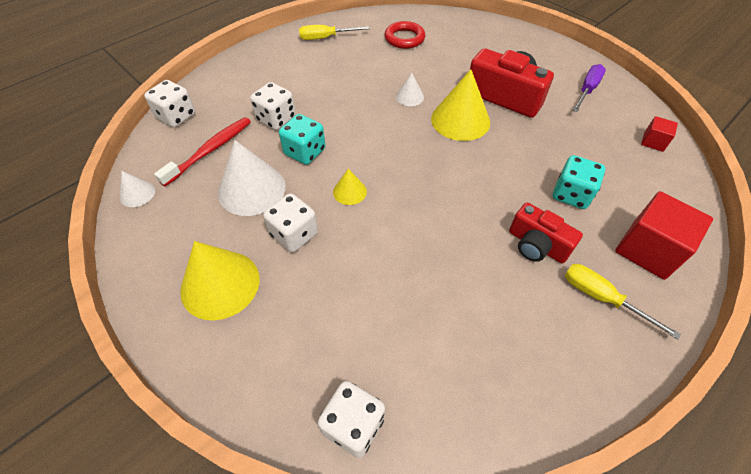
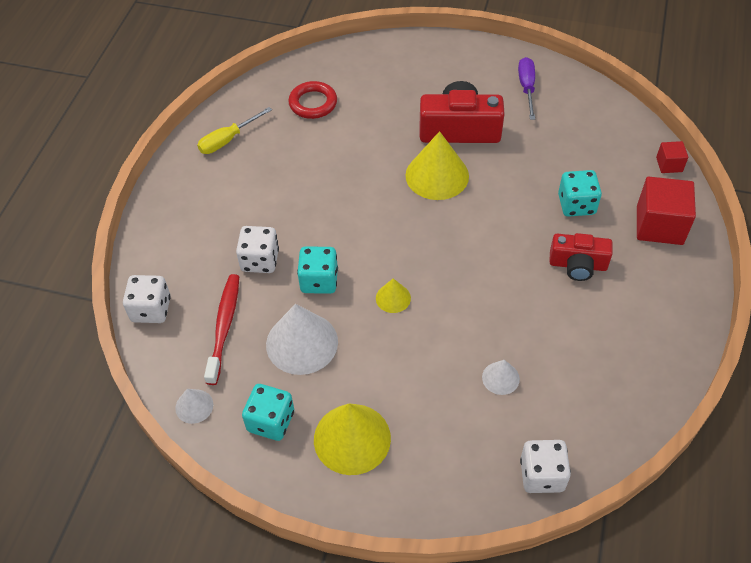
camera: 30 degrees left, 0 degrees up
(175, 234) = (271, 421): none -> turquoise dice
(294, 234) = (377, 362): white dice -> none
(409, 97) = (371, 172): white cone -> white cone (500, 378)
(601, 298) = (649, 283): yellow screwdriver -> none
(653, 142) = (611, 119): red cube -> red cube (669, 164)

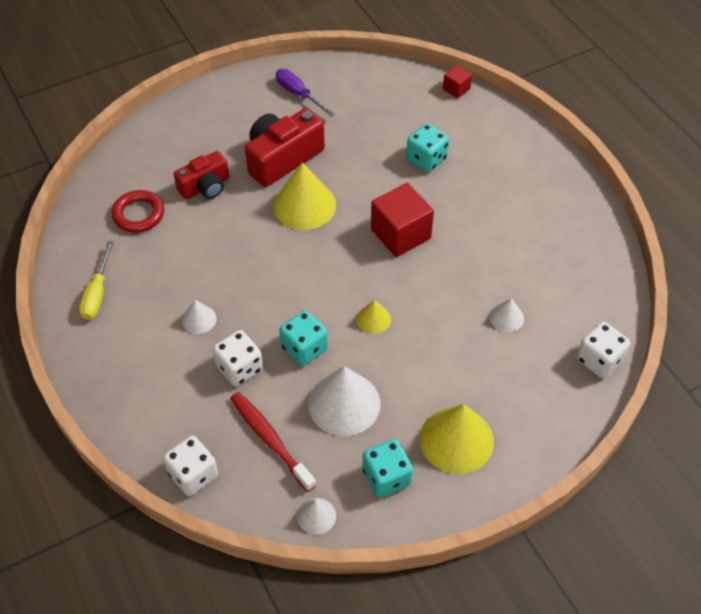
camera: 45 degrees left, 0 degrees up
(271, 205) = (199, 319): none -> white cone
(578, 265) = (472, 201): red camera -> red camera (205, 187)
(659, 225) = (494, 136): red cube -> red cube (400, 234)

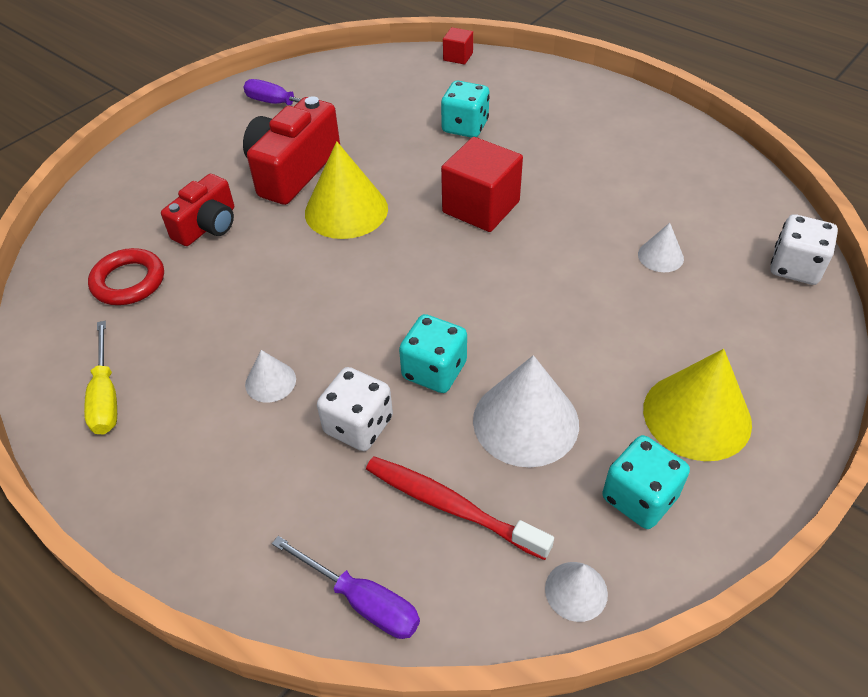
camera: 20 degrees left, 5 degrees down
(193, 474) = (362, 601): white dice -> purple screwdriver
(373, 319) = (503, 308): yellow cone -> none

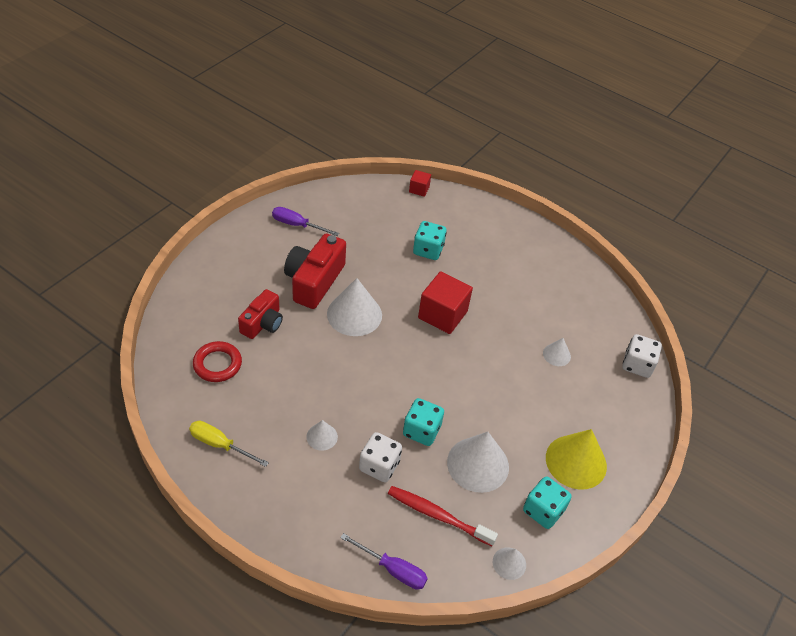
camera: 10 degrees left, 0 degrees up
(106, 396) = (220, 445): yellow screwdriver -> yellow screwdriver turned 135 degrees clockwise
(346, 210) = (354, 314): yellow cone -> white cone

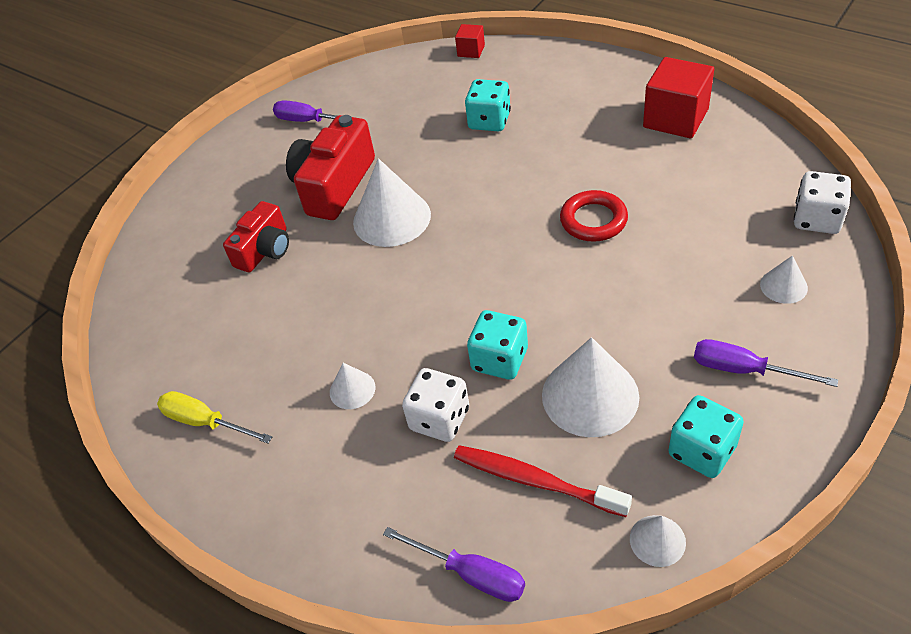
camera: 10 degrees right, 0 degrees up
(217, 364) = (202, 313): red ring -> red ring (593, 220)
(442, 315) = (517, 198): red cube -> red cube (675, 118)
(556, 355) = (691, 224): white cone -> white cone (783, 286)
(576, 461) = (743, 370): yellow cone -> purple screwdriver

